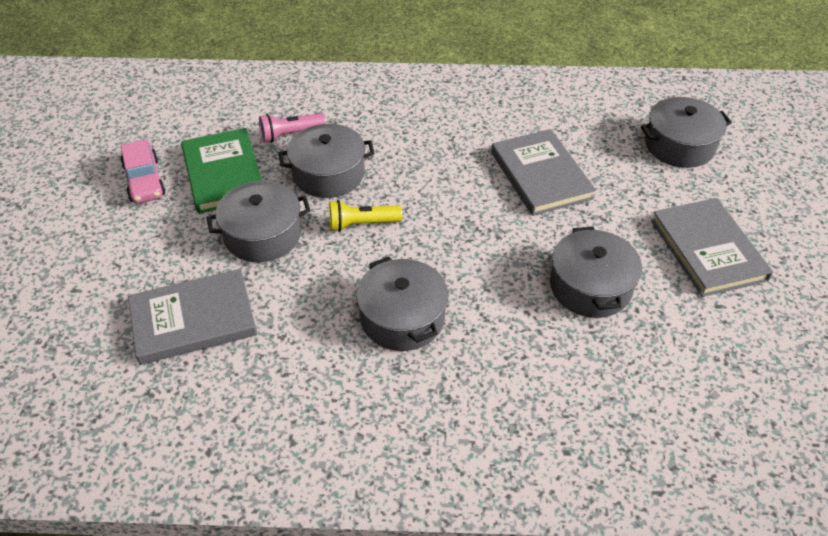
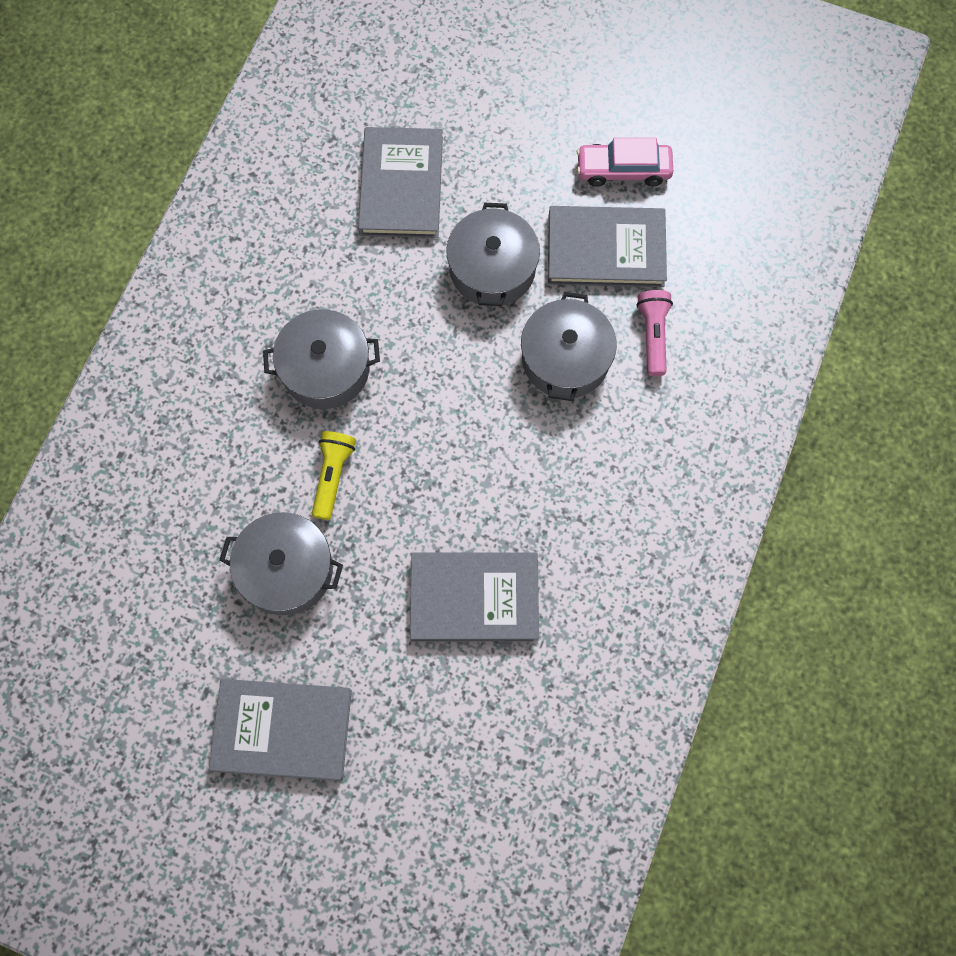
camera: 110 degrees right, 25 degrees up
(224, 174) = (606, 250): green book -> grey book
(361, 224) = (470, 370): yellow flashlight -> yellow flashlight (333, 475)
(679, 145) = (464, 806): grey pot -> none

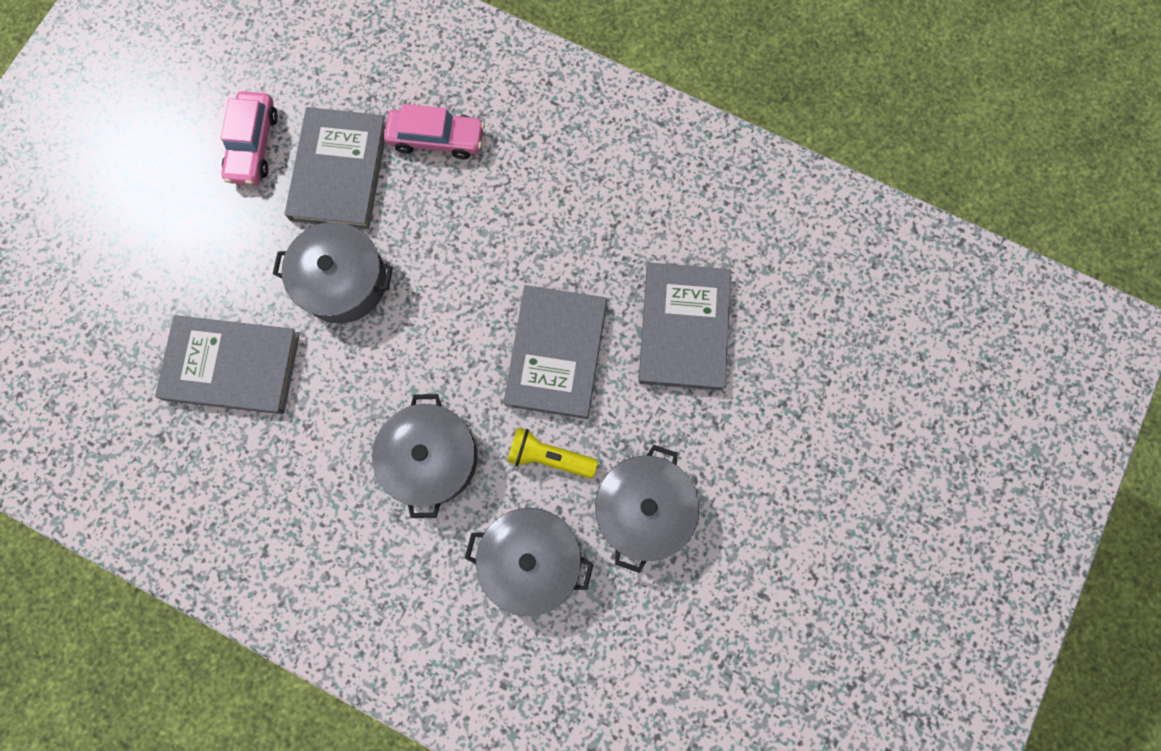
camera: 85 degrees left, 5 degrees up
(282, 729) = (802, 519): grey book -> grey book (556, 353)
(565, 358) = (450, 221): grey pot -> grey pot (531, 559)
(653, 335) = (436, 139): pink flashlight -> pink car

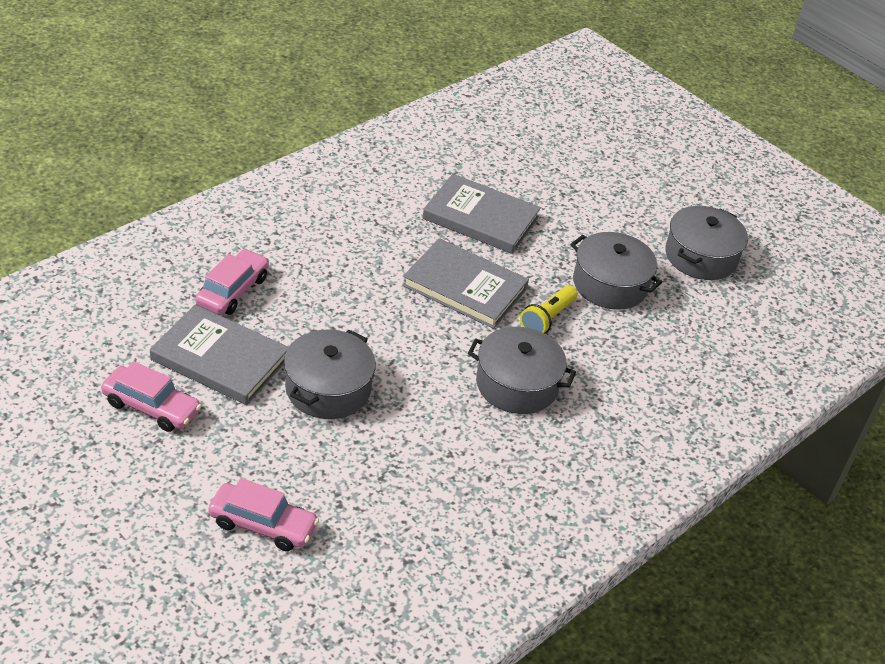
camera: 75 degrees left, 35 degrees down
(155, 298) = (262, 524): none -> pink car
(232, 366) = (365, 487): grey book -> none
(531, 559) = (625, 355): grey pot -> grey pot (701, 257)

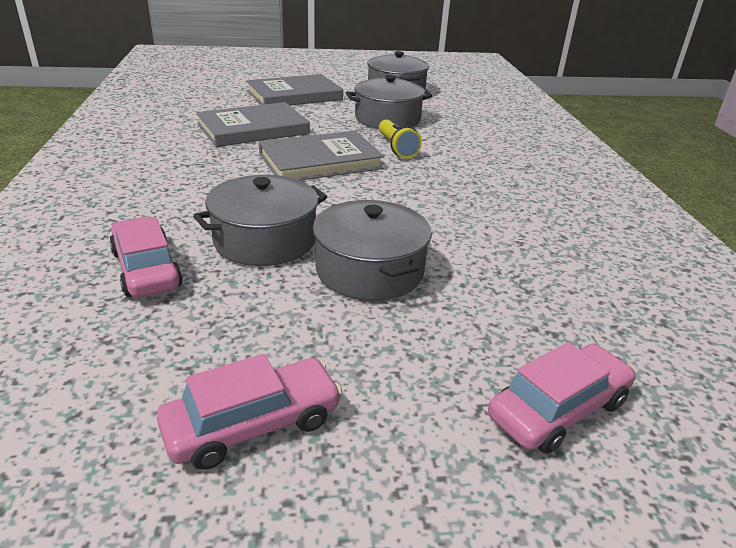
camera: 50 degrees left, 10 degrees down
(220, 358) = (238, 323): grey book -> grey book (294, 95)
(517, 384) = (458, 183): grey pot -> grey pot (265, 240)

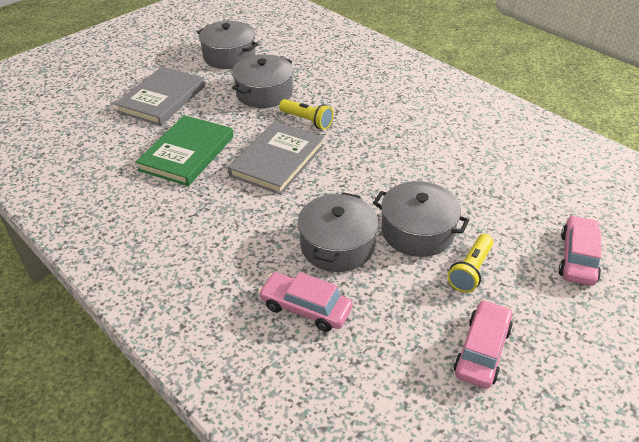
camera: 35 degrees left, 10 degrees up
(253, 129) = (187, 153): grey book -> green book
(374, 337) = (470, 271): none -> yellow flashlight

